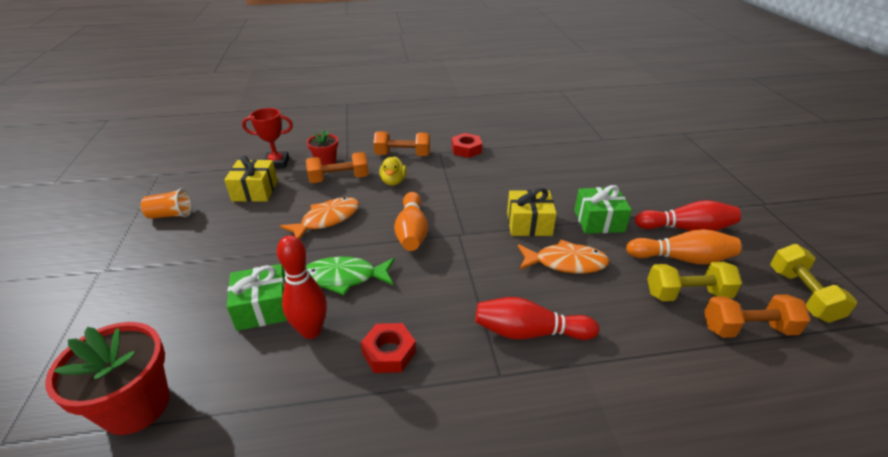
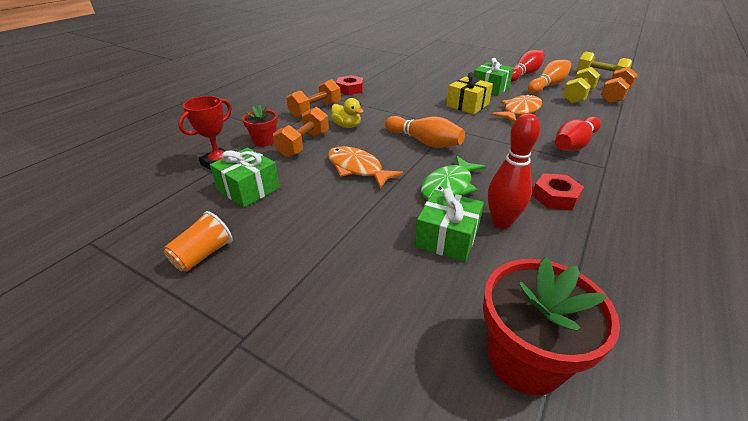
camera: 50 degrees left, 0 degrees up
(255, 191) = (248, 189): yellow gift -> green gift
(327, 220) = (357, 168): orange fish -> orange fish turned 45 degrees counterclockwise

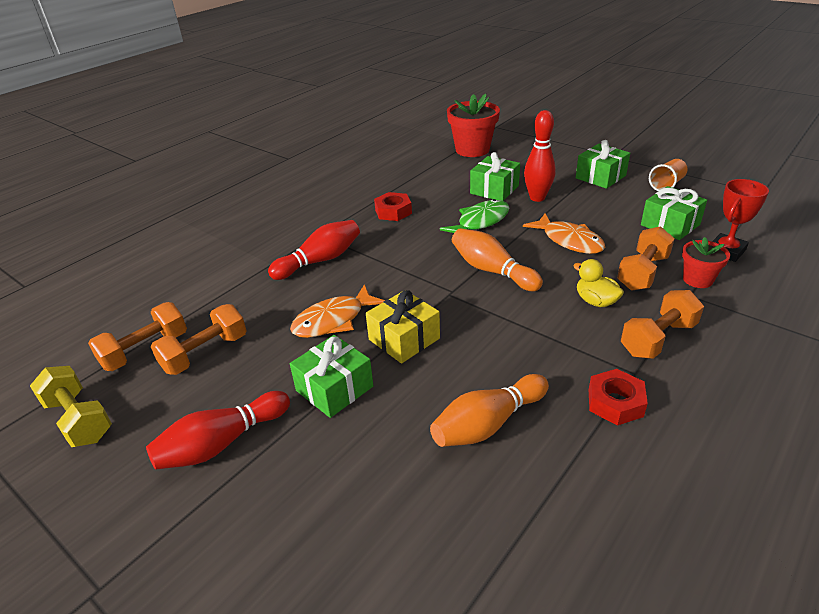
camera: 170 degrees left, 0 degrees up
(290, 271) = (600, 177): none -> green gift
(501, 222) = (450, 197): red bowling pin -> red bowling pin (537, 198)
(548, 85) = (218, 391): orange bowling pin -> orange bowling pin (488, 424)
(577, 96) = (205, 353): yellow dumbbell -> orange dumbbell

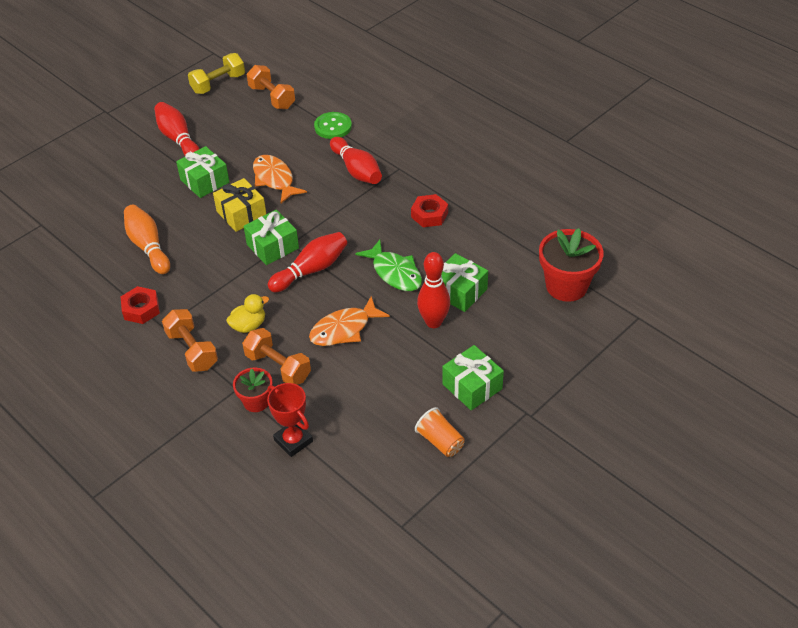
camera: 95 degrees right, 10 degrees up
(205, 353) = (259, 123): orange dumbbell -> none
(232, 287) = (333, 127): none -> green button
(492, 270) = (311, 270): orange bowling pin -> red bowling pin
(670, 225) = (352, 414): green gift -> green gift (272, 246)

